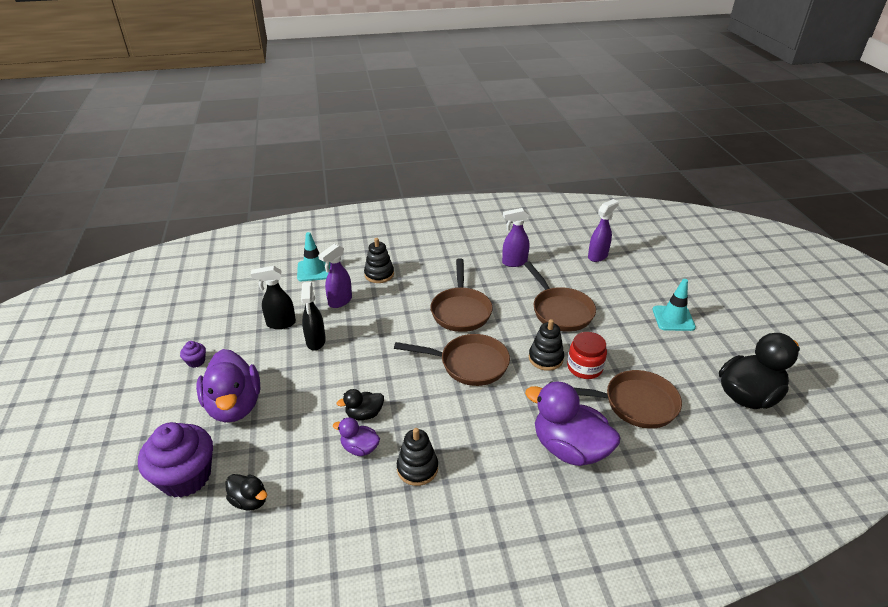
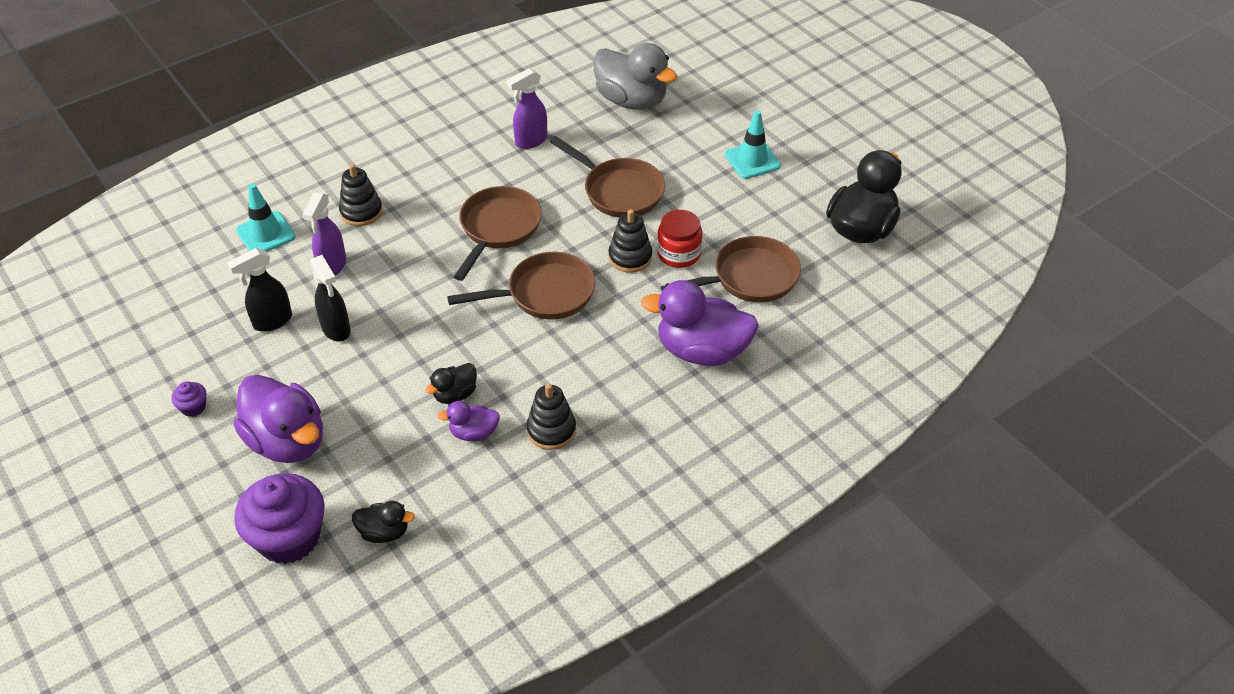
camera: 25 degrees left, 10 degrees up
(461, 310) = (498, 229): brown pan -> brown pan turned 135 degrees counterclockwise
(598, 256) = (631, 101): purple spray bottle -> grey duck

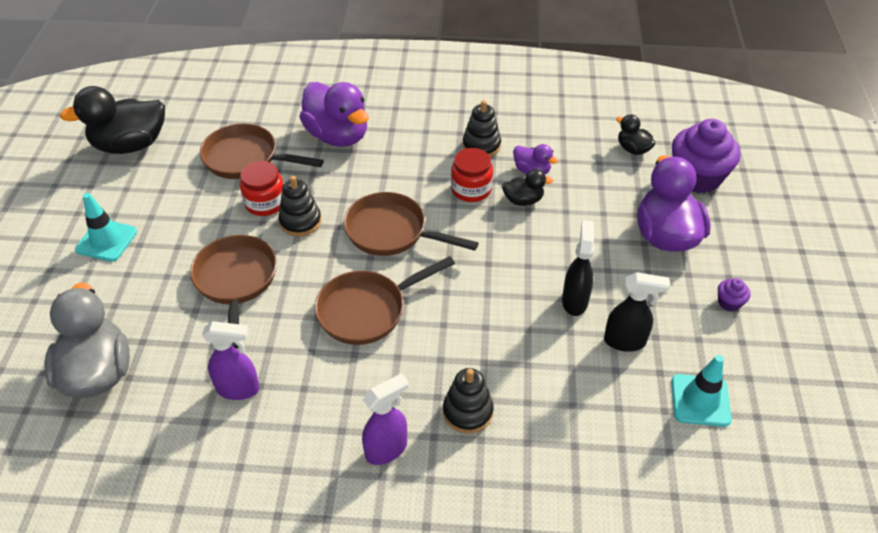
camera: 140 degrees left, 0 degrees up
(266, 234) = (578, 448): turquoise traffic cone -> turquoise traffic cone (700, 400)
(332, 266) = (538, 365): purple spray bottle -> purple spray bottle (387, 449)
(515, 375) = (471, 189): none -> red jar

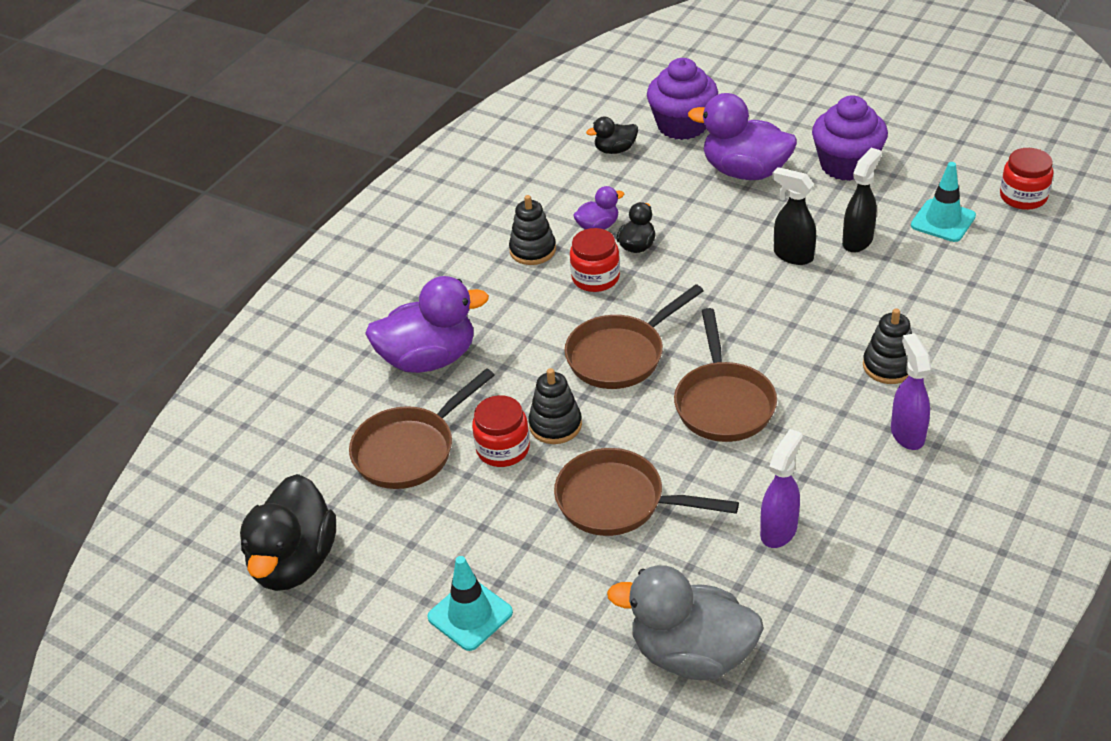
camera: 60 degrees left, 5 degrees down
(729, 302) = (846, 165): purple cupcake -> purple cupcake, size x2.36
(789, 461) = (1023, 197): none -> red jar

